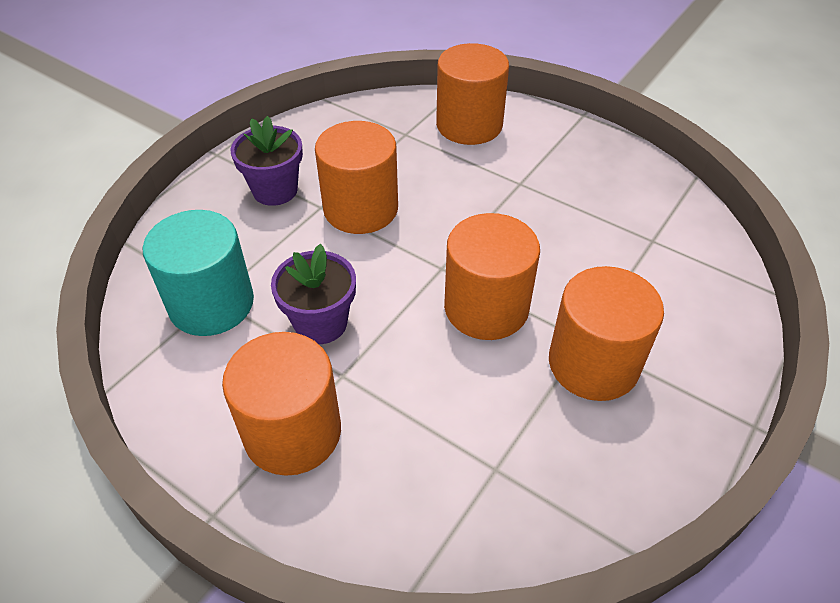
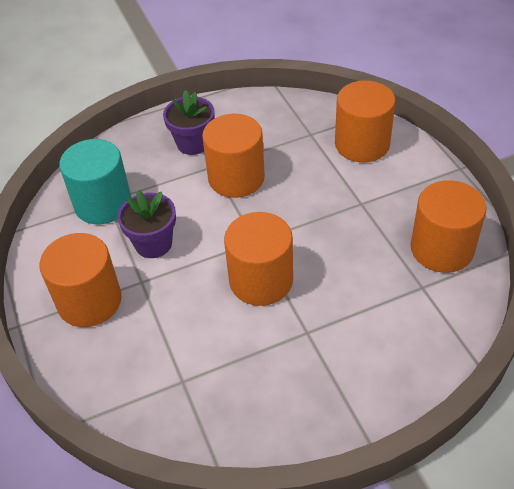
camera: 35 degrees right, 0 degrees up
(593, 364) = (298, 350): orange cylinder -> orange cylinder (441, 249)

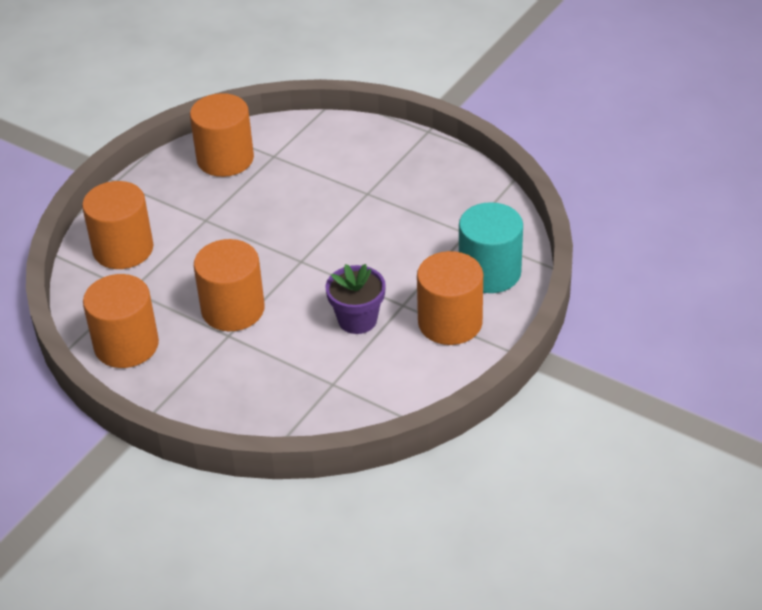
camera: 125 degrees left, 5 degrees down
(103, 204) = (340, 383): turquoise cylinder -> turquoise cylinder (489, 272)
(193, 143) = (205, 366): purple flower pot -> none
(261, 280) = (340, 237): orange cylinder -> orange cylinder (126, 345)

